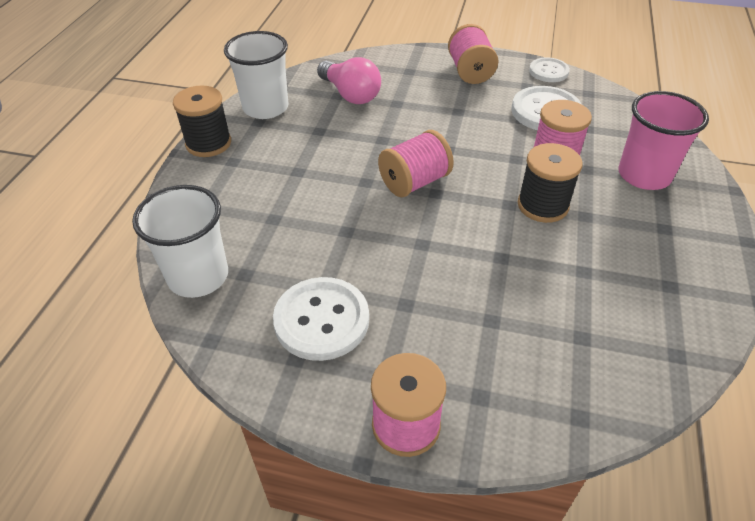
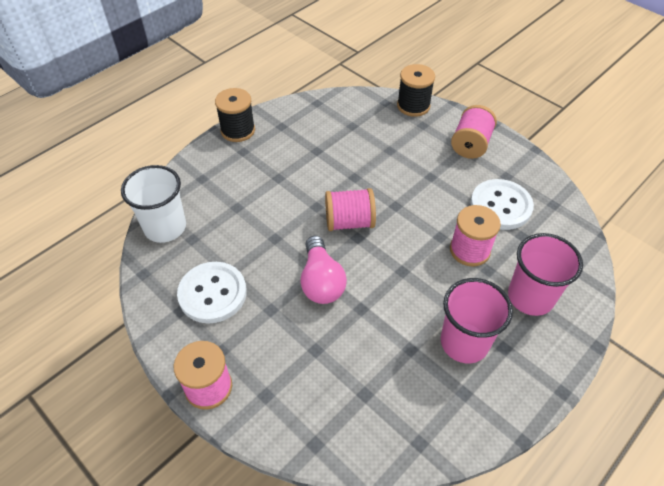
camera: 30 degrees right, 5 degrees up
(265, 108) = (295, 116): white cup -> none
(350, 94) = (362, 128): pink light bulb -> pink light bulb (321, 281)
(542, 205) = (426, 284): black spool -> black spool (413, 106)
(548, 71) = (537, 170): white button -> none
(627, 241) = (464, 342): none -> pink cup

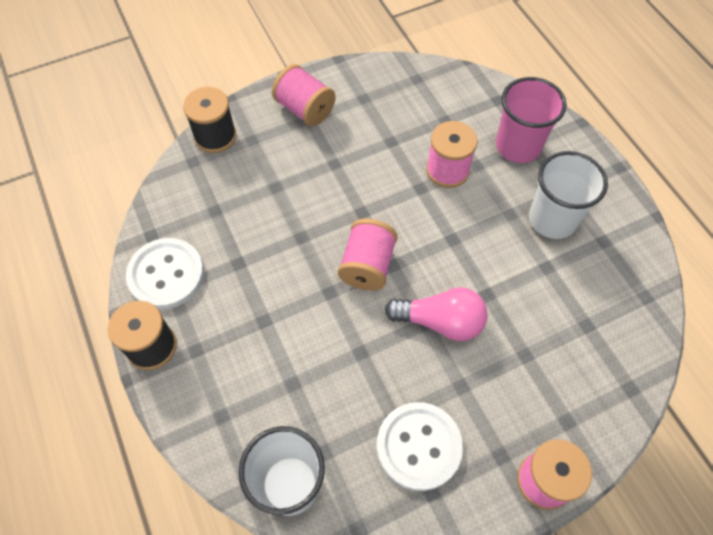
camera: 70 degrees left, 10 degrees up
(464, 342) = (552, 219): pink cup -> white cup
(500, 206) = (401, 120): white button -> white button (166, 275)

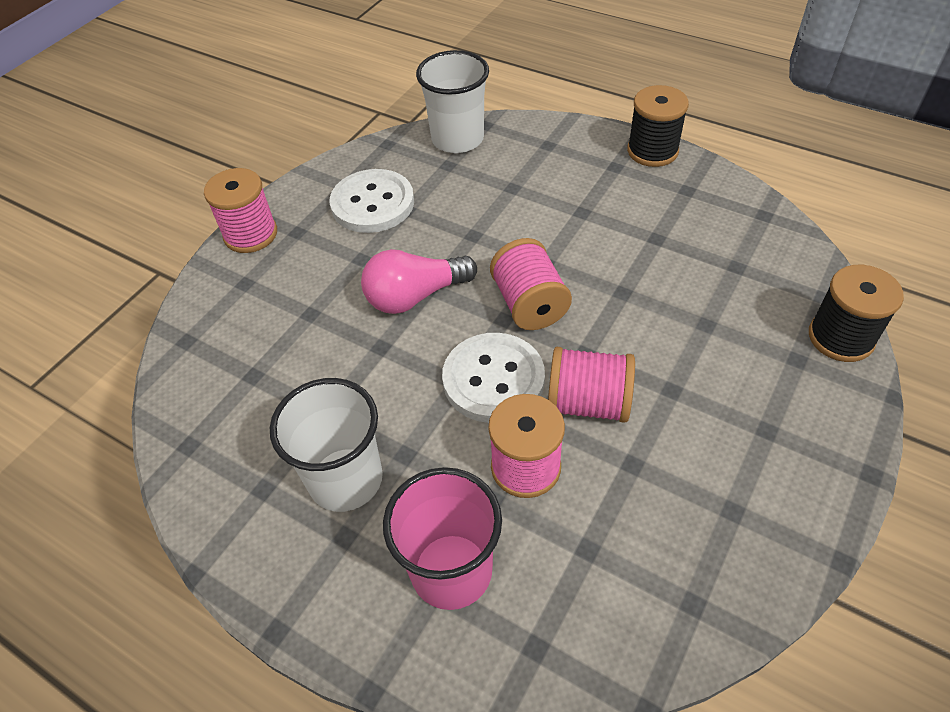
camera: 150 degrees right, 10 degrees down
(166, 275) = (707, 196): white button -> white button (493, 379)
(305, 109) = (787, 440): pink spool -> pink spool (588, 403)

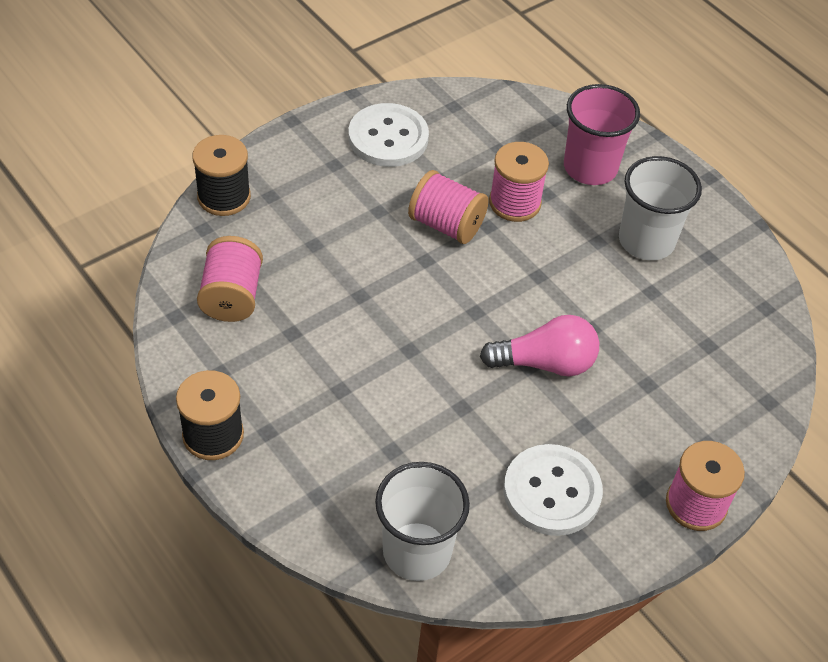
camera: 165 degrees left, 0 degrees up
(493, 379) = (509, 267): white button -> white button (388, 138)
(529, 304) = (447, 316): pink spool -> pink spool (232, 296)

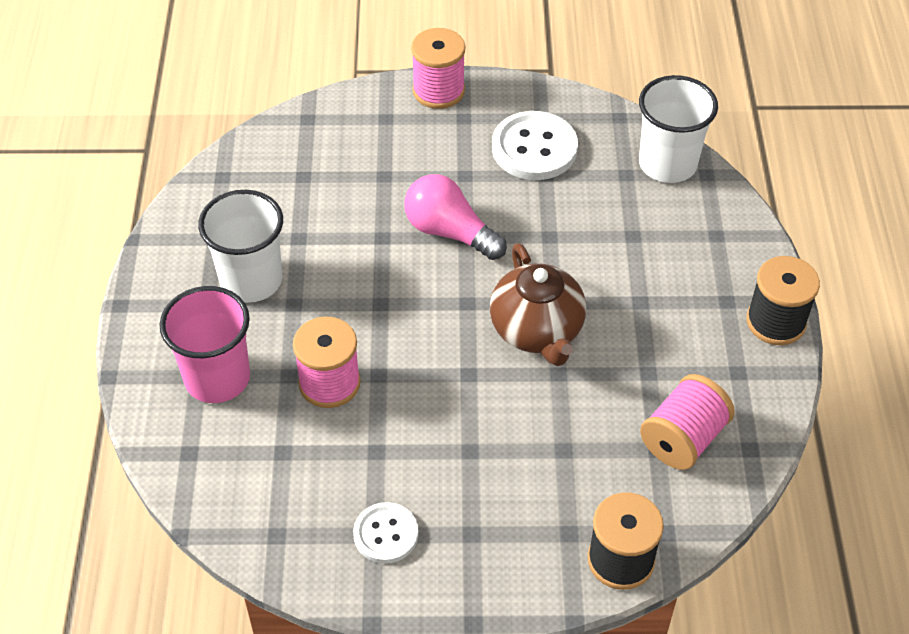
camera: 140 degrees left, 0 degrees up
(388, 138) = (386, 534): white button -> white button, size x0.62
(403, 319) = (537, 331): none -> brown teapot
(446, 225) = (417, 397): pink spool -> none

